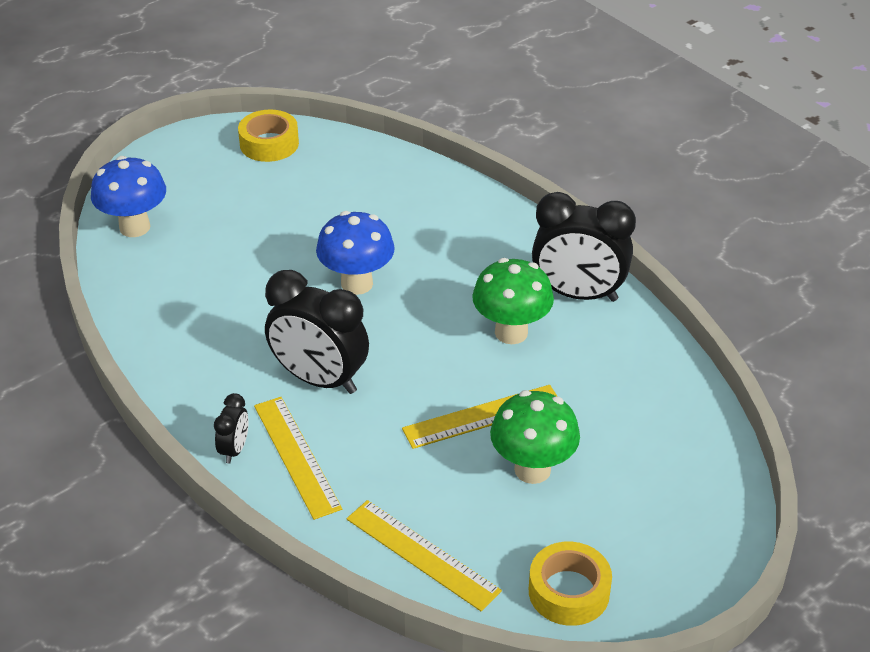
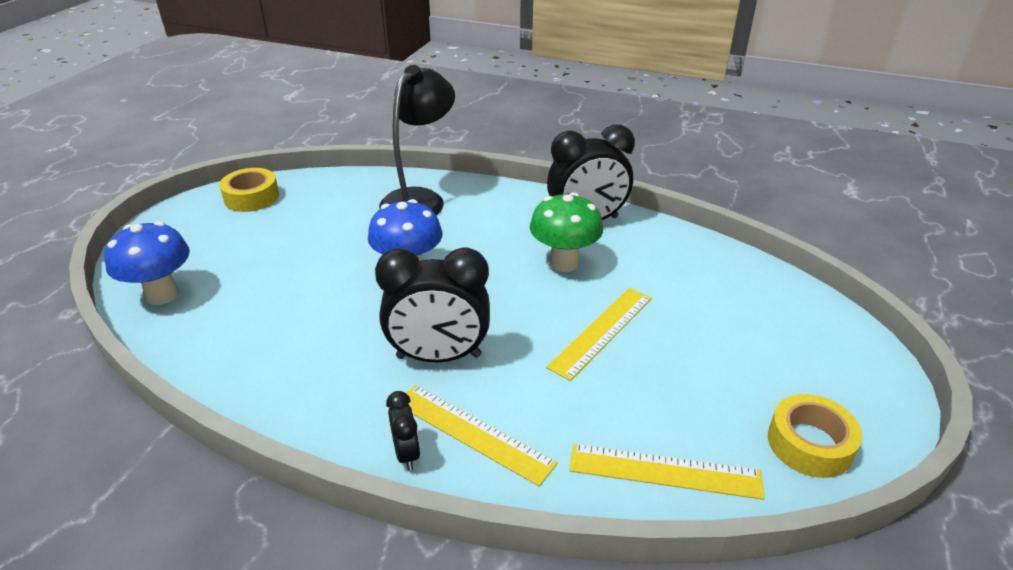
camera: 30 degrees left, 5 degrees down
(428, 204) = (420, 199): none -> black lamp
(532, 469) = (680, 356): green mushroom -> none

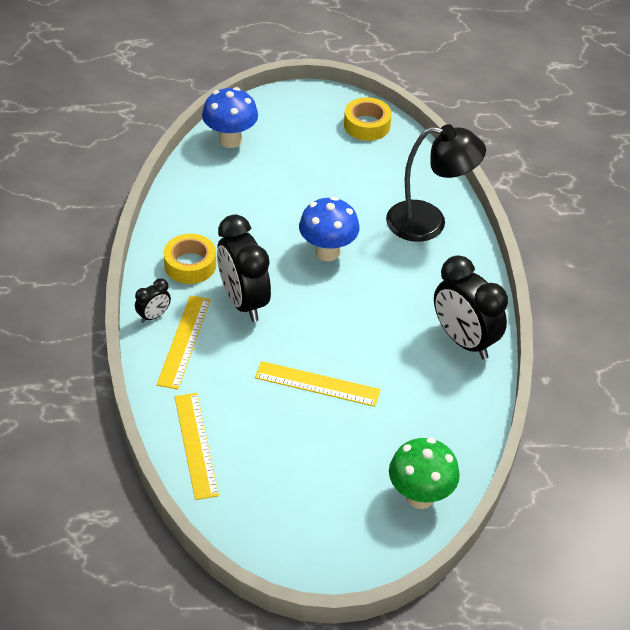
camera: 65 degrees right, 10 degrees up
(564, 263) = (392, 340): green mushroom -> green mushroom (420, 496)
(809, 444) = (257, 522): yellow tape -> yellow tape (190, 265)

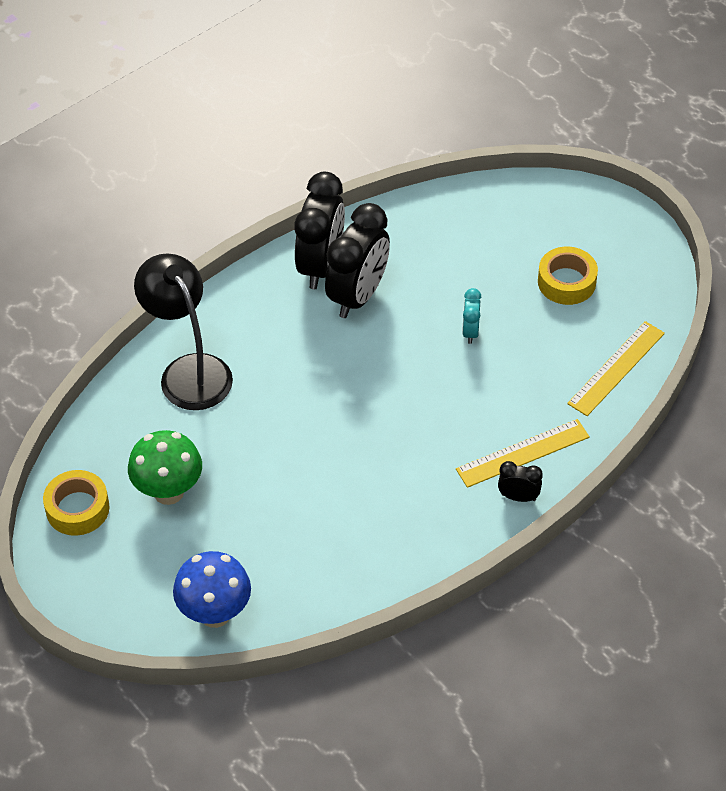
camera: 125 degrees left, 5 degrees up
(190, 265) = (428, 516): yellow tape -> yellow tape (566, 282)
(243, 301) = (432, 443): black clock -> black clock (358, 296)
(317, 384) = (470, 332): yellow ruler -> turquoise clock
(327, 252) = (305, 422): blue mushroom -> none
(420, 496) = (512, 207): green mushroom -> green mushroom (168, 492)

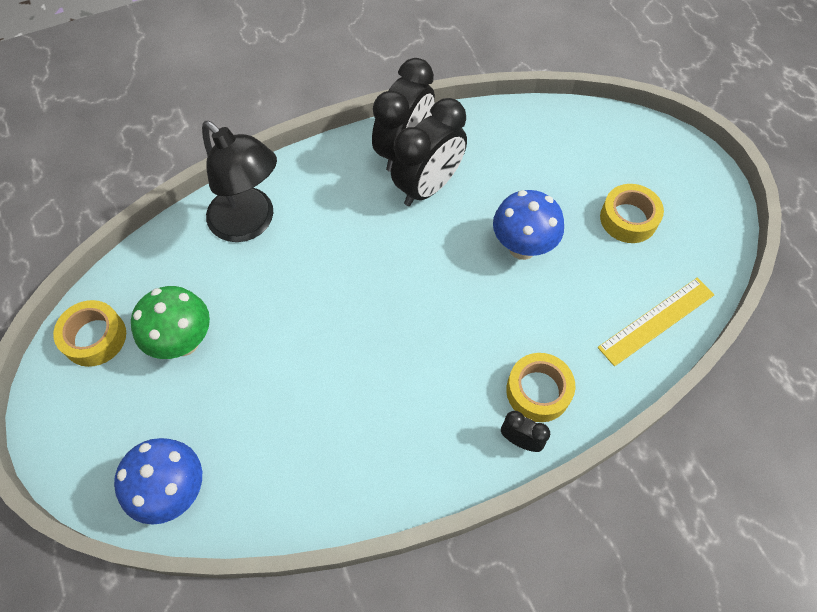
camera: 15 degrees right, 10 degrees up
(189, 371) = (250, 223): black lamp -> black lamp turned 150 degrees clockwise
(470, 332) = (522, 247): turquoise clock -> blue mushroom
(523, 453) = (538, 391): yellow ruler -> yellow tape

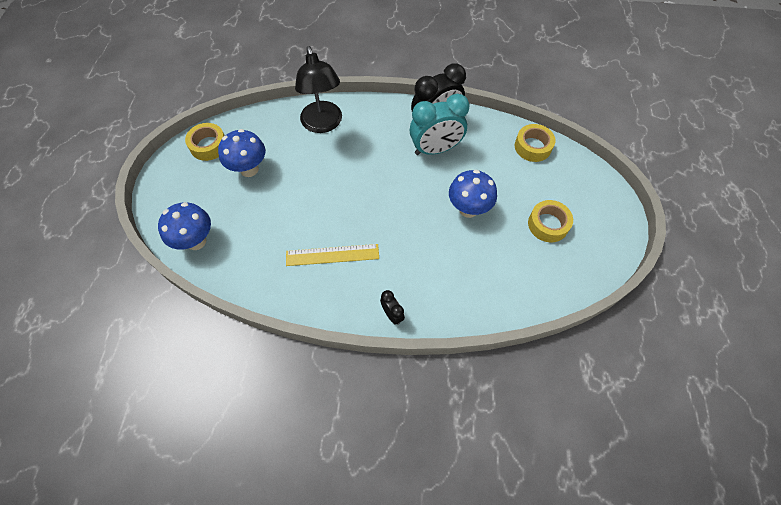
camera: 30 degrees right, 0 degrees up
(184, 342) = (249, 169): green mushroom -> blue mushroom
(428, 187) = (435, 149): black clock -> turquoise clock
(538, 391) = (421, 293): yellow tape -> yellow tape (532, 147)
(656, 321) = (523, 292): yellow ruler -> yellow ruler (332, 255)

